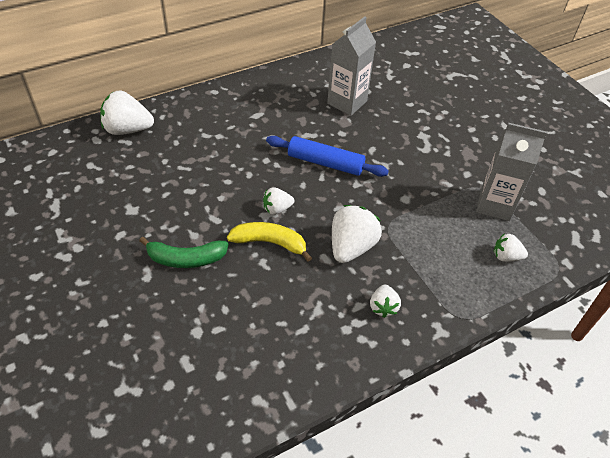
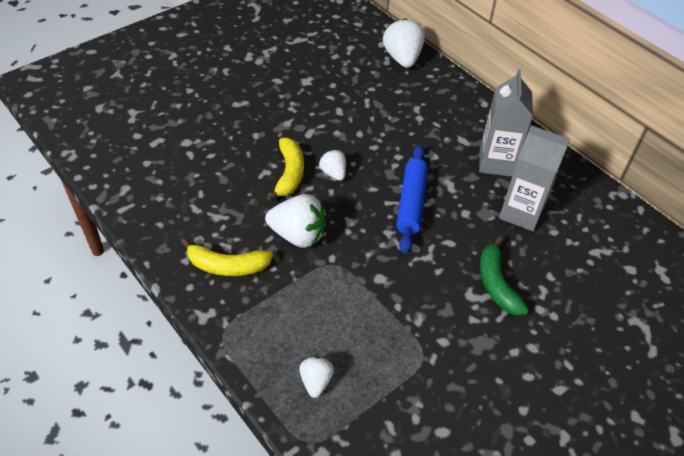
camera: 80 degrees right, 0 degrees up
(186, 259) = (259, 122): green banana -> green banana (496, 284)
(383, 307) = (227, 266): white strawberry -> yellow banana
(495, 205) = (397, 372): grey carton -> grey carton (496, 163)

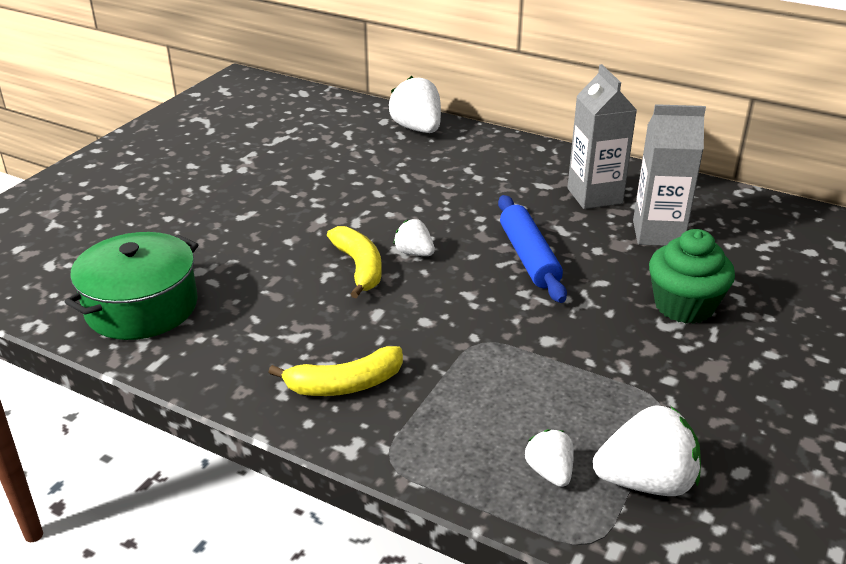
camera: 20 degrees left, 15 degrees down
(137, 160) = (141, 307): none -> green pot
(298, 235) = (415, 326): white strawberry -> white strawberry (646, 481)
(496, 284) = (684, 306): green banana -> green cupcake

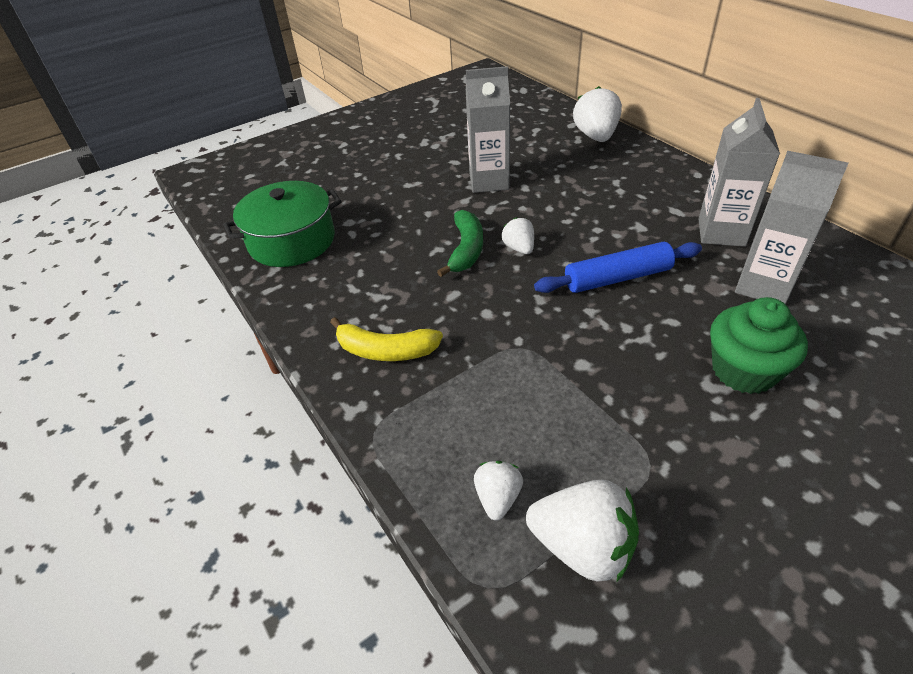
camera: 30 degrees right, 10 degrees up
(334, 195) = (489, 181): none -> grey carton
(359, 268) = (466, 250): yellow banana -> green banana
(528, 257) = (617, 278): blue rolling pin -> blue rolling pin turned 60 degrees clockwise

